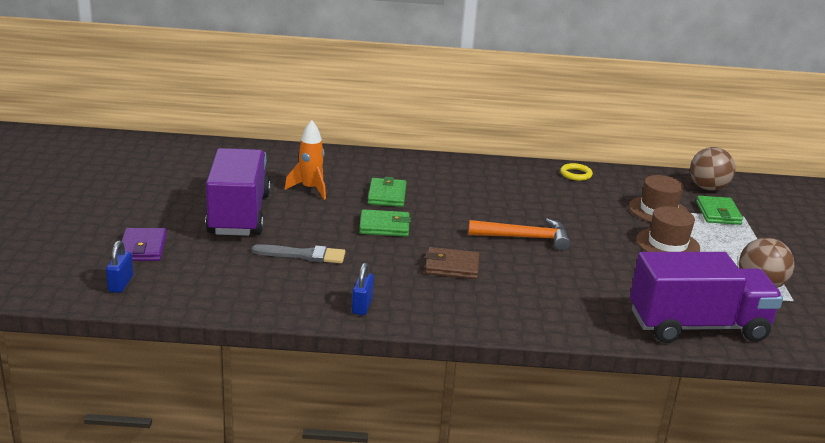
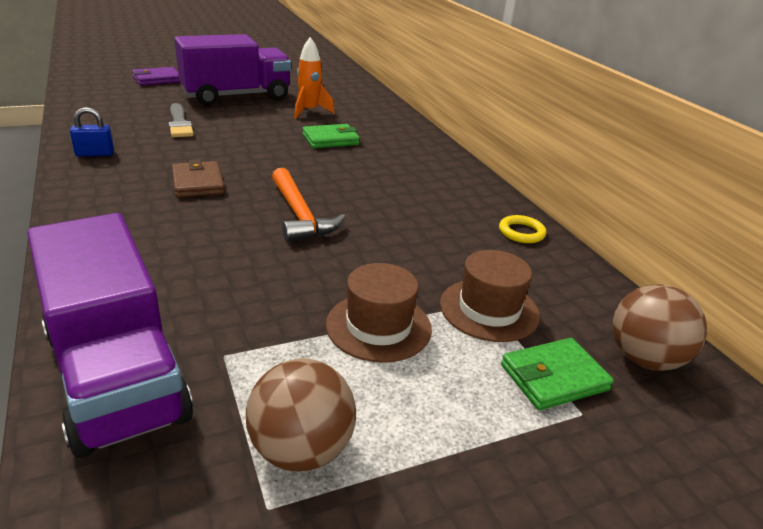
camera: 65 degrees right, 5 degrees up
(121, 284) = (99, 81): blue padlock -> none
(384, 226) = (262, 145): green wallet -> none

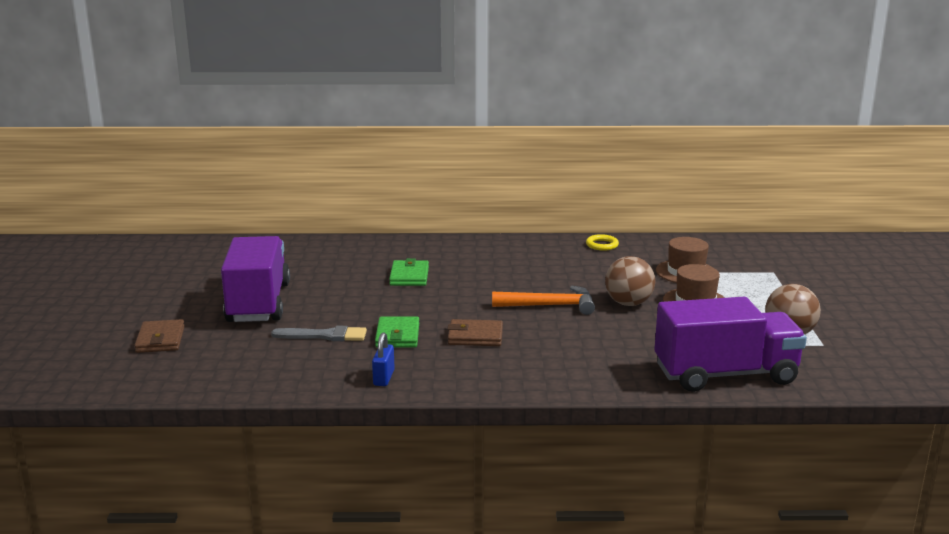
camera: 65 degrees left, 10 degrees down
(157, 79) = (160, 340): purple wallet -> brown wallet
(309, 111) = (331, 275): orange rocket -> none
(554, 377) = (747, 271): green wallet -> green wallet (397, 336)
(644, 359) = (736, 249): brown ball -> brown ball (628, 303)

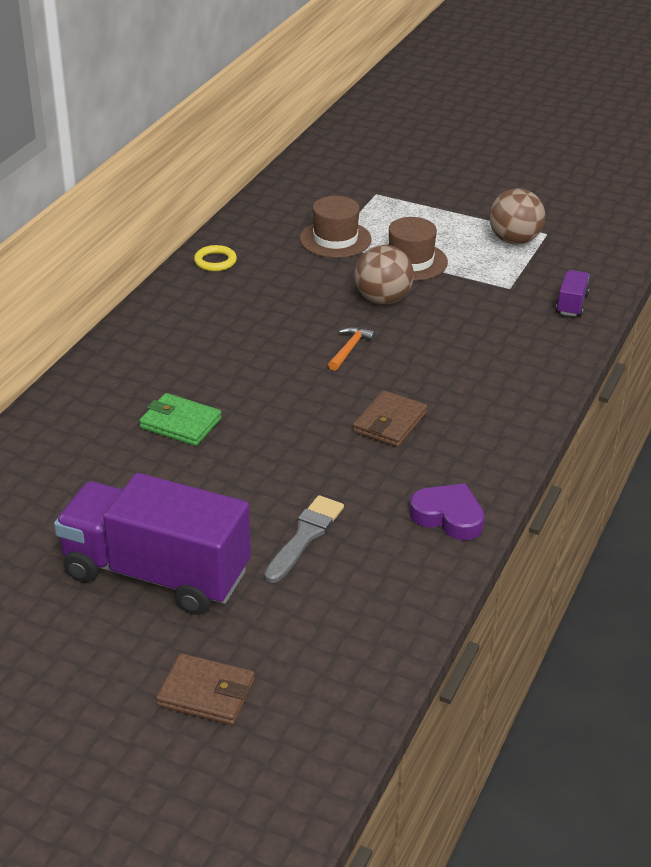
camera: 65 degrees left, 15 degrees up
(384, 378) = (448, 516): blue padlock -> purple heart
(397, 336) = (347, 478): green wallet -> none
(550, 306) = (349, 349): orange hammer -> orange hammer, size x0.56
(725, 374) = (572, 304): purple truck -> purple truck, size x0.40

